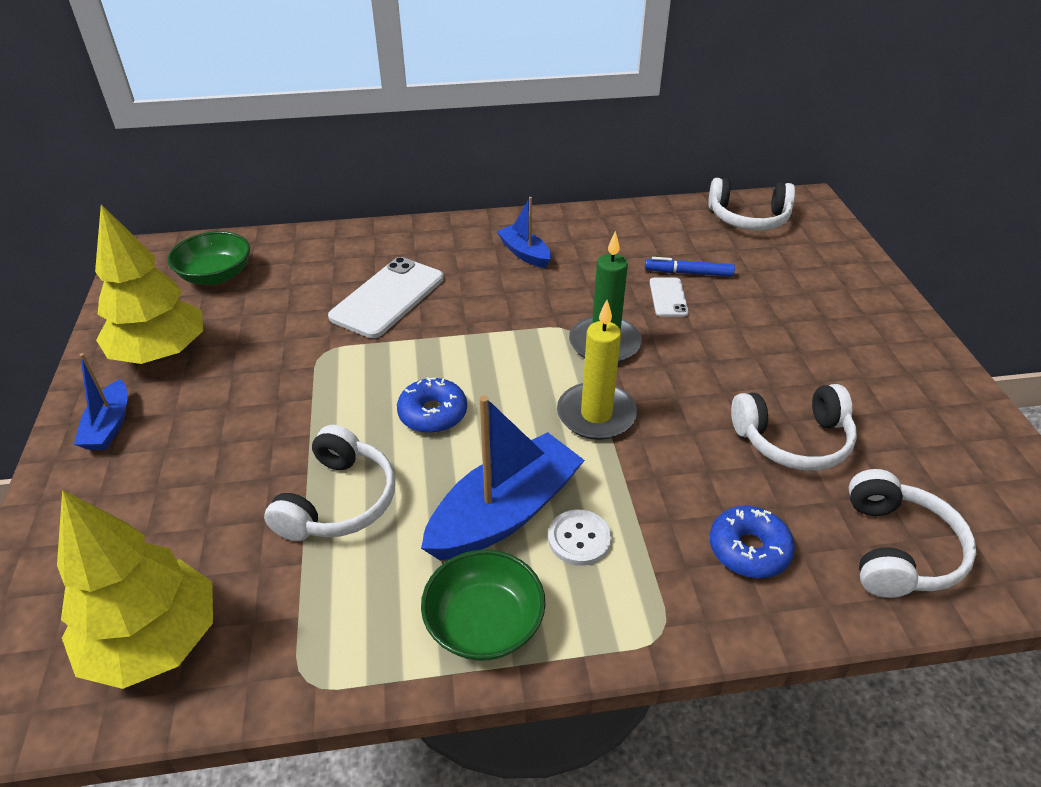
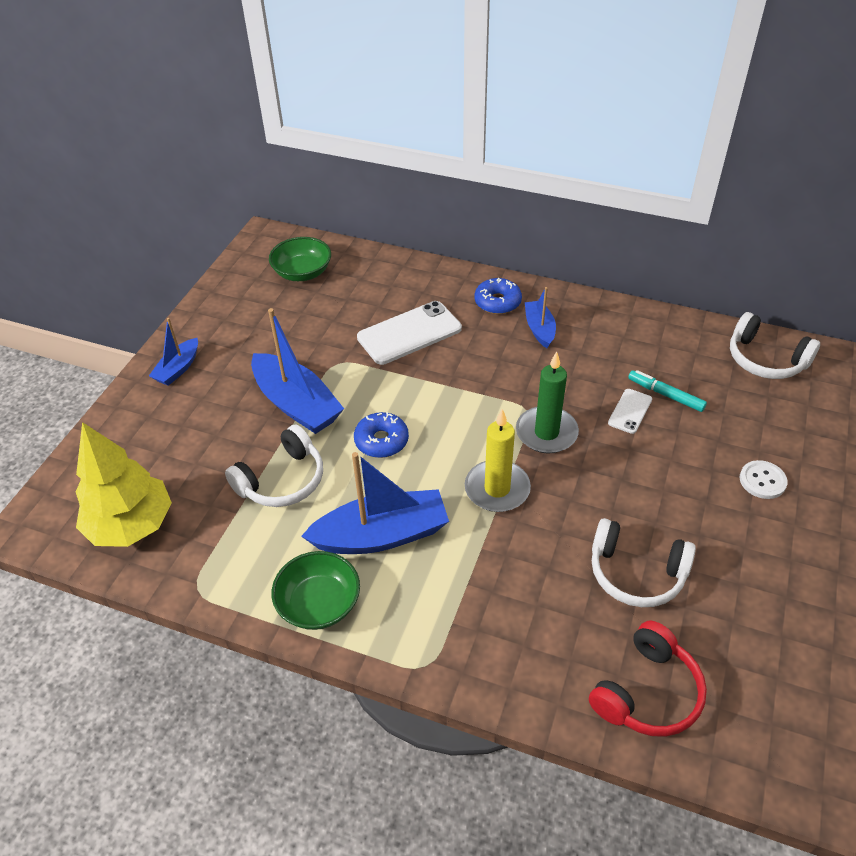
camera: 30 degrees right, 5 degrees up
(161, 354) = (235, 325): yellow tree -> none
(301, 411) = (297, 404): none -> blue boat
(579, 539) = (418, 576): white button -> white button (762, 481)
(688, 273) = (665, 394): blue marker -> turquoise marker
(748, 549) = (532, 639): blue donut -> blue donut (497, 302)
(898, 549) = (648, 692): white headphones -> red headphones

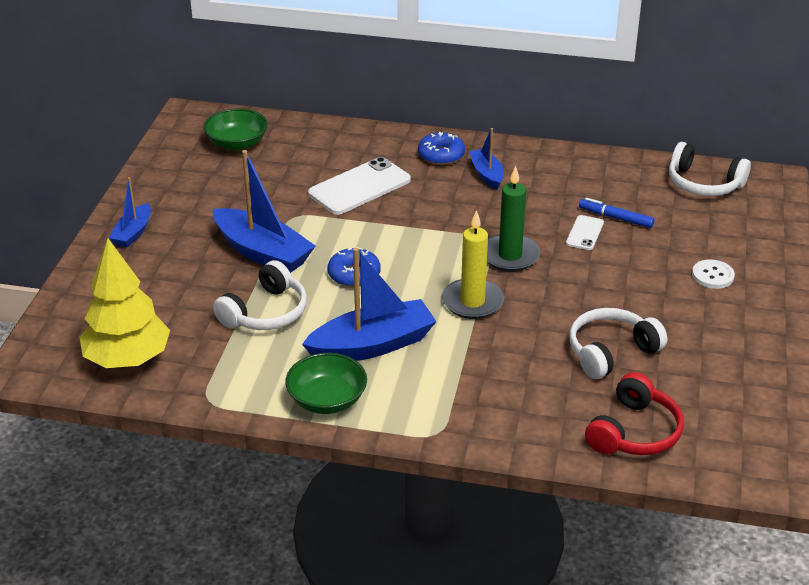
camera: 10 degrees left, 10 degrees down
(636, 573) = (611, 352): white headphones -> white headphones turned 135 degrees clockwise
(665, 394) = (615, 218): turquoise marker -> blue marker

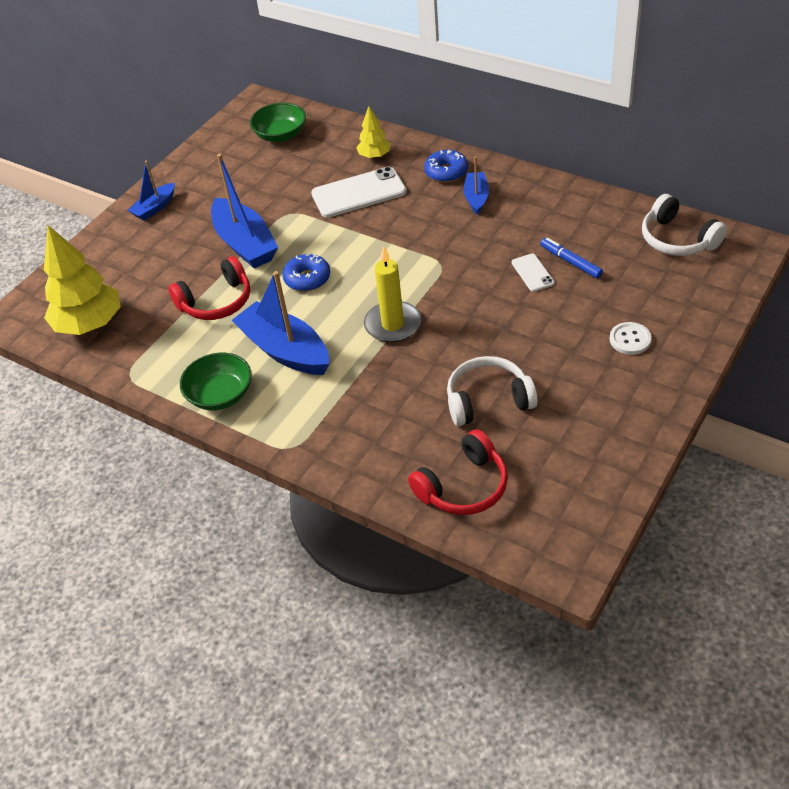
camera: 25 degrees right, 10 degrees up
(266, 313) = (217, 302): white headphones -> red headphones
(355, 150) = (374, 156): none -> yellow tree
(372, 345) = (285, 350): blue boat -> blue boat turned 135 degrees counterclockwise
(510, 256) = (451, 284): green candle -> none
(584, 233) = (532, 273): white phone -> white phone turned 60 degrees counterclockwise

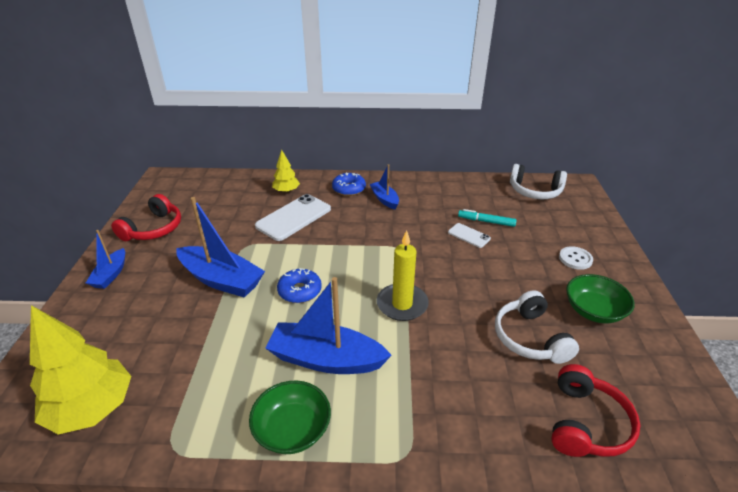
camera: 35 degrees left, 10 degrees down
(217, 302) = (227, 338): red headphones -> red headphones (154, 229)
(281, 135) = (198, 194): green bowl -> green bowl (593, 311)
(488, 400) = (529, 338): white headphones -> white headphones turned 60 degrees counterclockwise
(570, 262) = (486, 221): blue marker -> turquoise marker

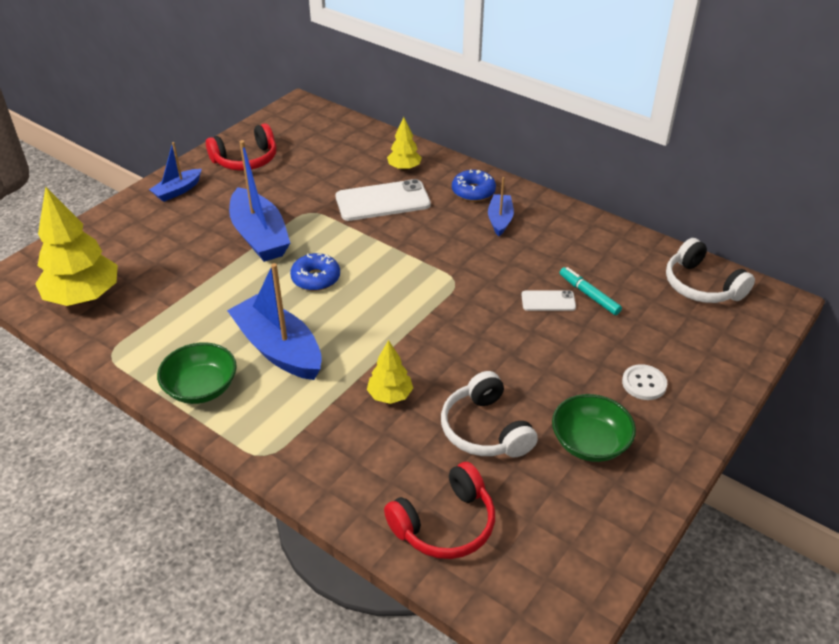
camera: 35 degrees right, 5 degrees up
(402, 304) = (395, 336): yellow candle -> none
(445, 349) = (390, 395): none -> yellow tree
(469, 235) = (548, 301): white phone -> white phone turned 75 degrees counterclockwise
(529, 338) = (485, 430): white headphones -> white headphones turned 45 degrees counterclockwise

